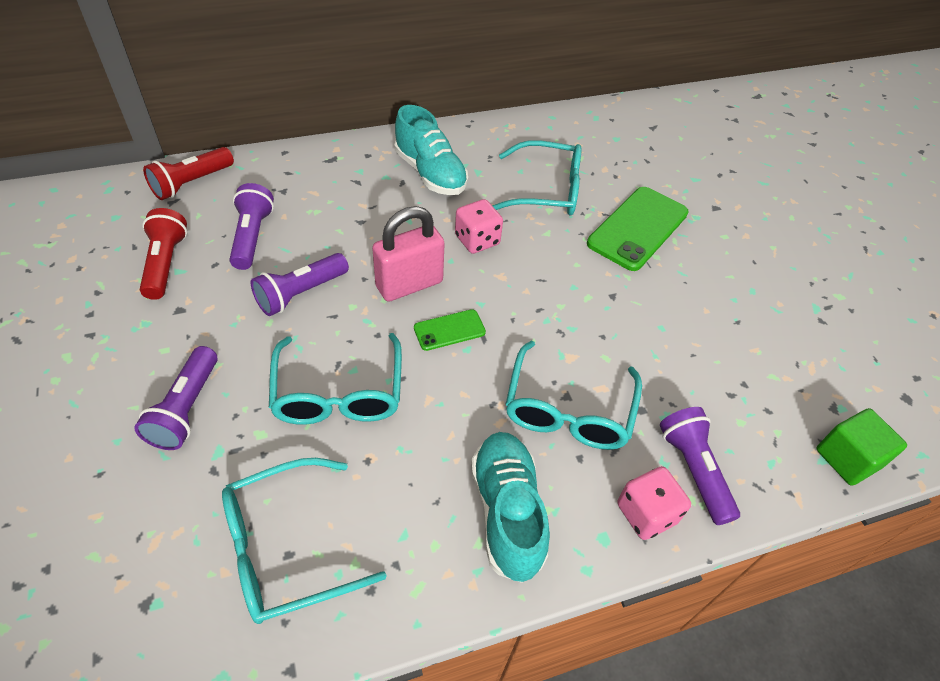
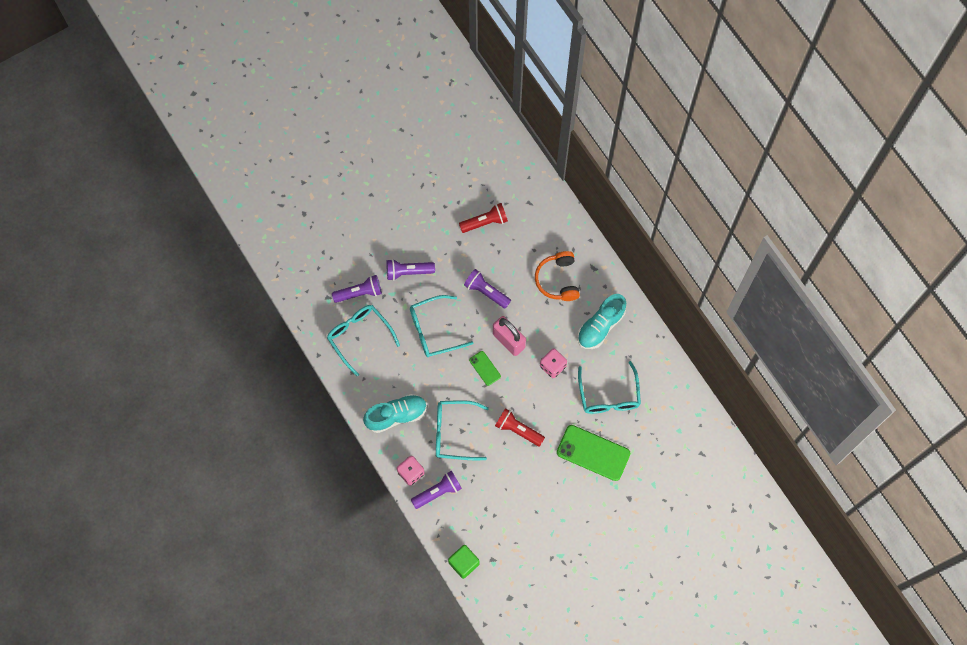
camera: 80 degrees right, 20 degrees up
(191, 183) = (546, 205): red flashlight -> red flashlight (518, 430)
(252, 237) = (516, 253): purple flashlight -> purple flashlight (359, 293)
(330, 200) = (558, 280): none -> orange headphones

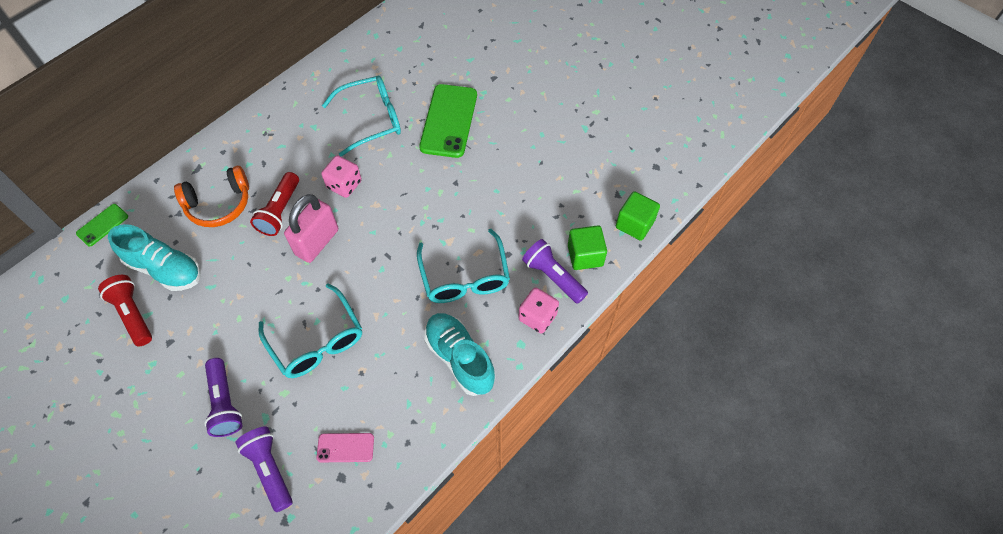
camera: 105 degrees left, 10 degrees down
(359, 337) = (345, 447): turquoise glasses -> pink phone
(448, 519) = (585, 255): none -> green cube
(485, 368) = (363, 261): green phone -> green phone (102, 225)
(486, 292) = (246, 287): purple flashlight -> none
(518, 430) = (440, 204): red flashlight -> red flashlight (280, 211)
(600, 326) = (280, 145): turquoise shoe -> turquoise shoe (165, 268)

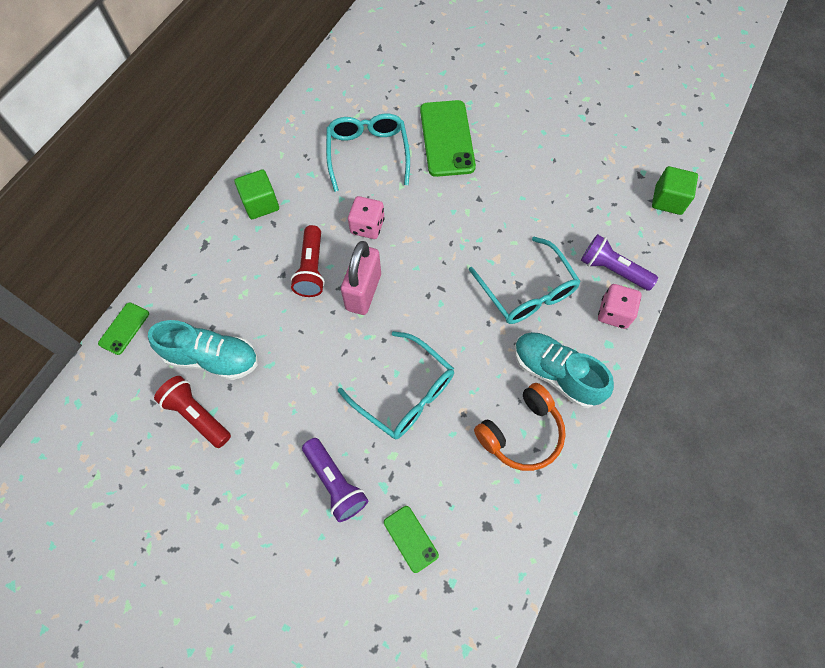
camera: 15 degrees left, 5 degrees up
(219, 204) = (243, 277): orange headphones -> orange headphones (521, 433)
(270, 469) = (410, 538): purple flashlight -> green phone
(345, 447) = (479, 494): pink phone -> none
(371, 119) = (368, 154): turquoise glasses -> turquoise glasses turned 60 degrees counterclockwise
(585, 255) = (634, 242): green cube -> green cube (260, 204)

